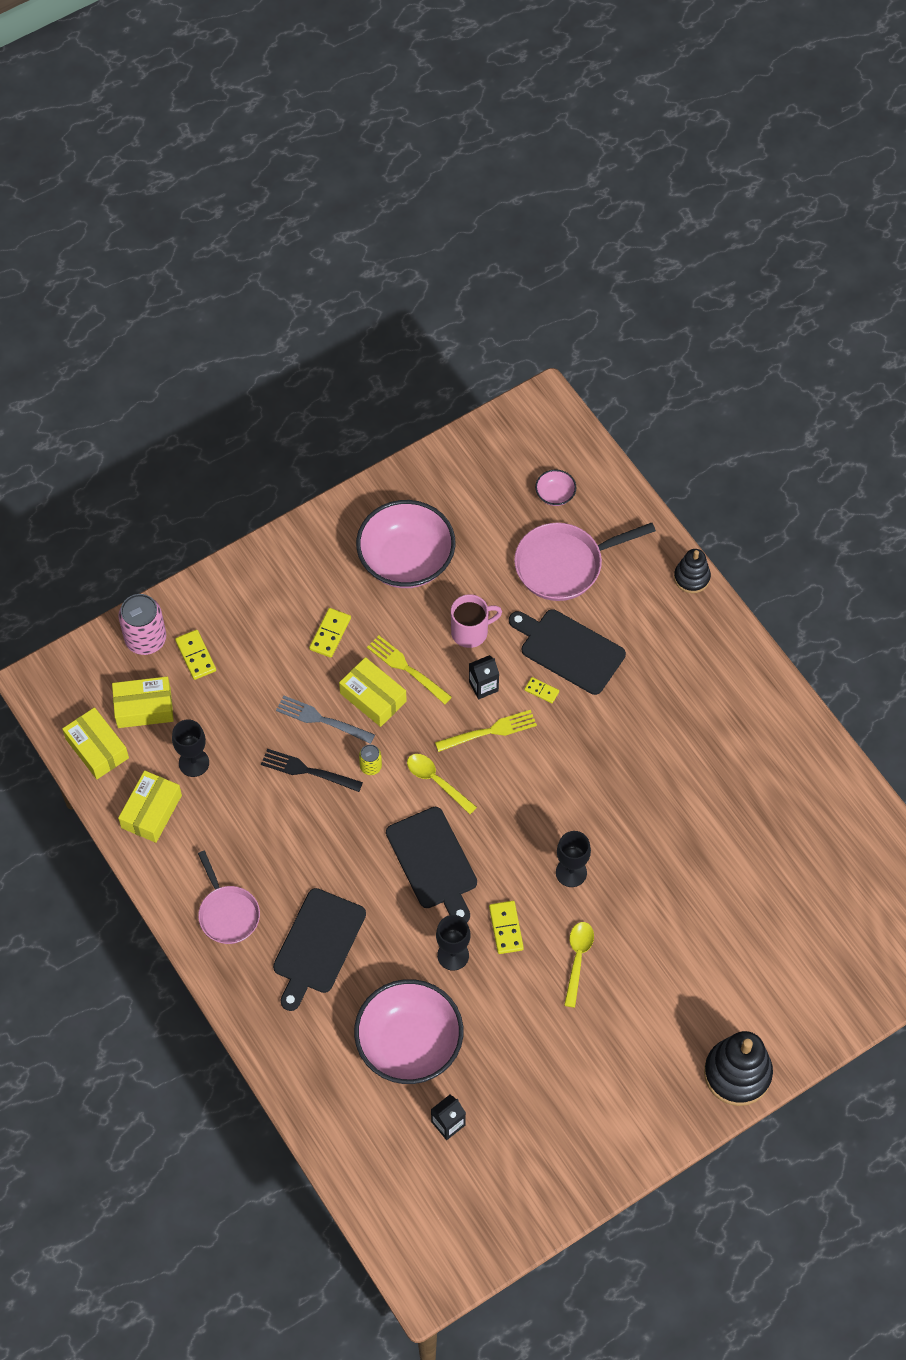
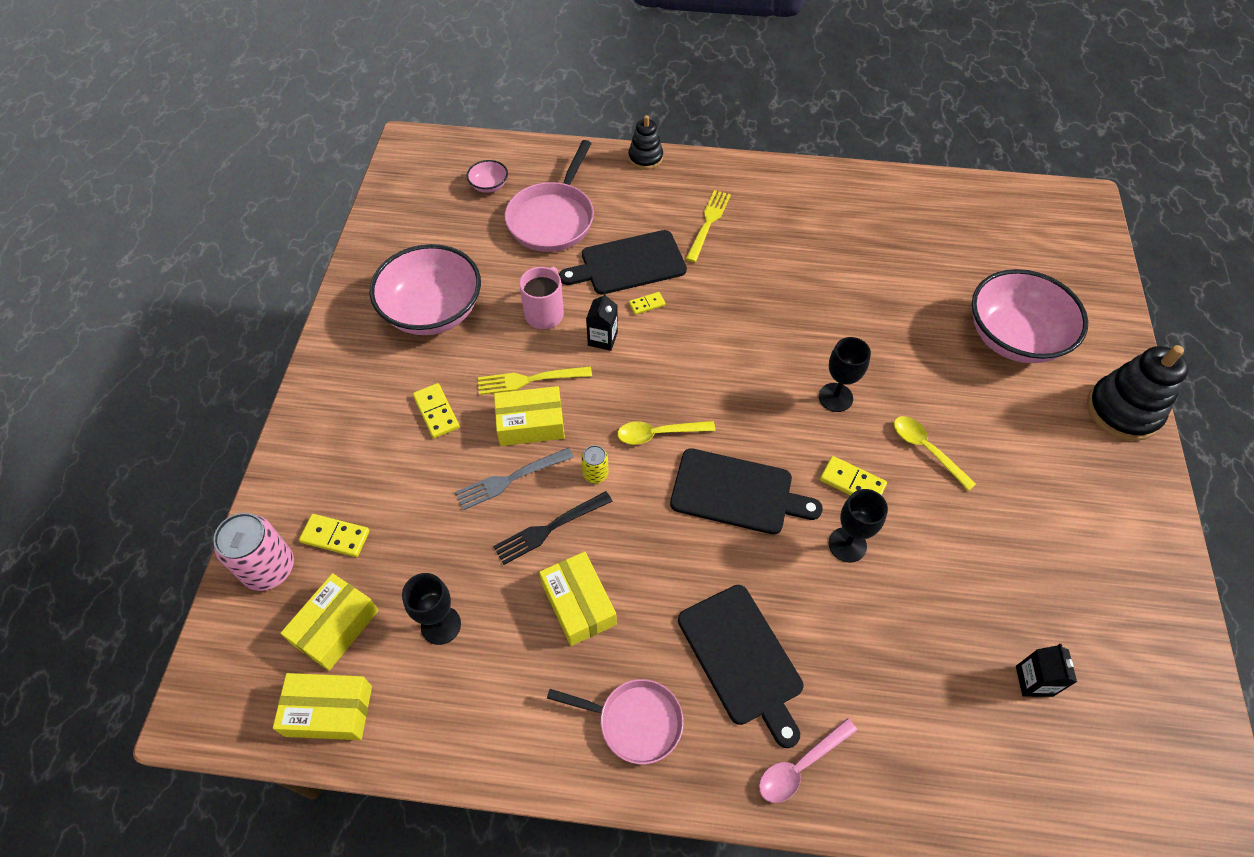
camera: 50 degrees left, 5 degrees down
(151, 811) = (452, 710): yellow box -> yellow box (578, 604)
(277, 1021) = (799, 766): none -> pink spoon
(409, 1043) = (917, 652): pink bowl -> pink bowl (1013, 337)
(489, 731) = (648, 363): yellow fork -> yellow fork (708, 223)

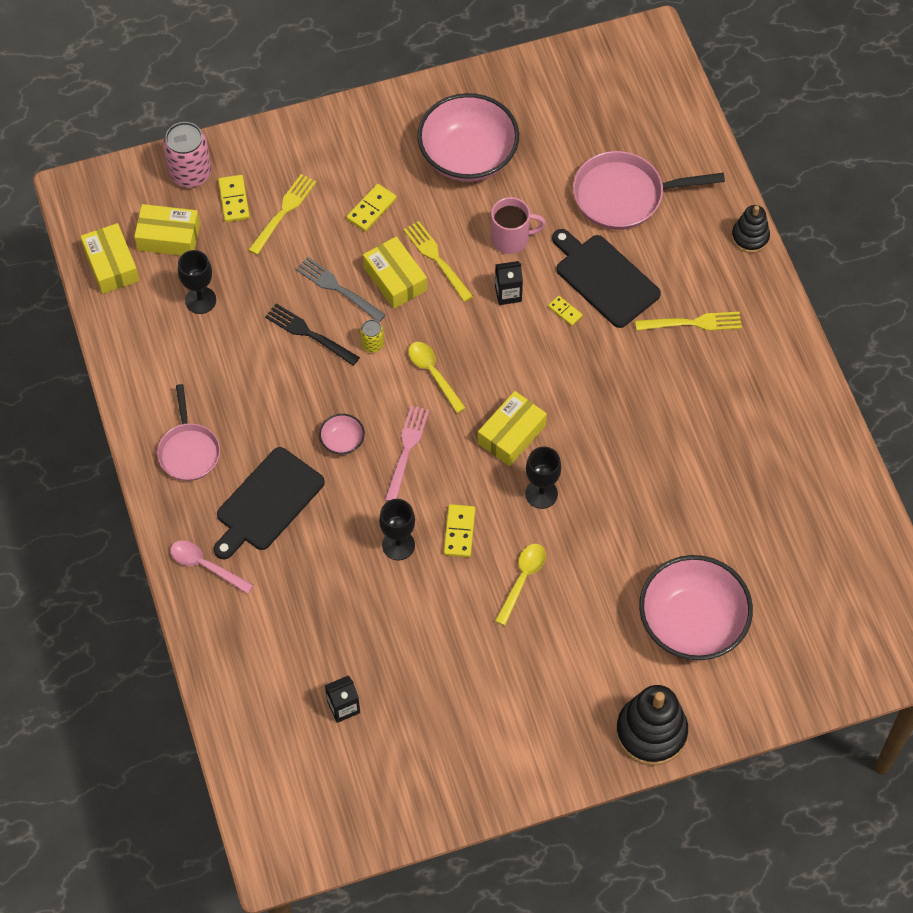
camera: 65 degrees right, 5 degrees up
(384, 493) = (283, 212): none -> yellow fork
(489, 185) = (635, 127): pink bowl -> pink bowl (342, 441)
(578, 604) = (258, 379): yellow box -> yellow box (511, 434)
(736, 492) = (406, 450): black cutting board -> pink fork

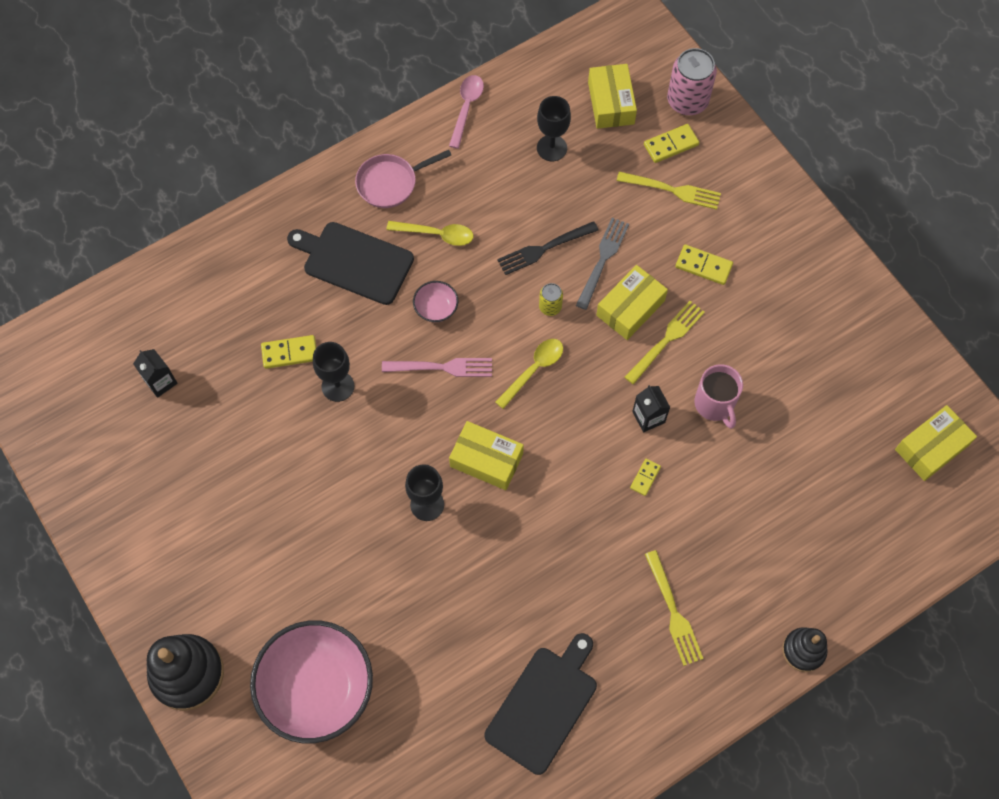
camera: 75 degrees right, 5 degrees up
(111, 265) = (565, 67): yellow box -> yellow box (931, 447)
(205, 565) = (277, 228): pink spoon -> pink spoon (466, 108)
(309, 334) = (544, 249): black fork -> black fork turned 135 degrees counterclockwise
(459, 532) = (365, 438): yellow domino -> yellow domino (289, 353)
(468, 156) = (799, 339): pink bowl -> none
(522, 579) = (328, 509): yellow spoon -> yellow spoon (437, 234)
(604, 279) = (698, 508): black cutting board -> black cutting board (543, 705)
(624, 196) = (808, 504): pink pan -> none

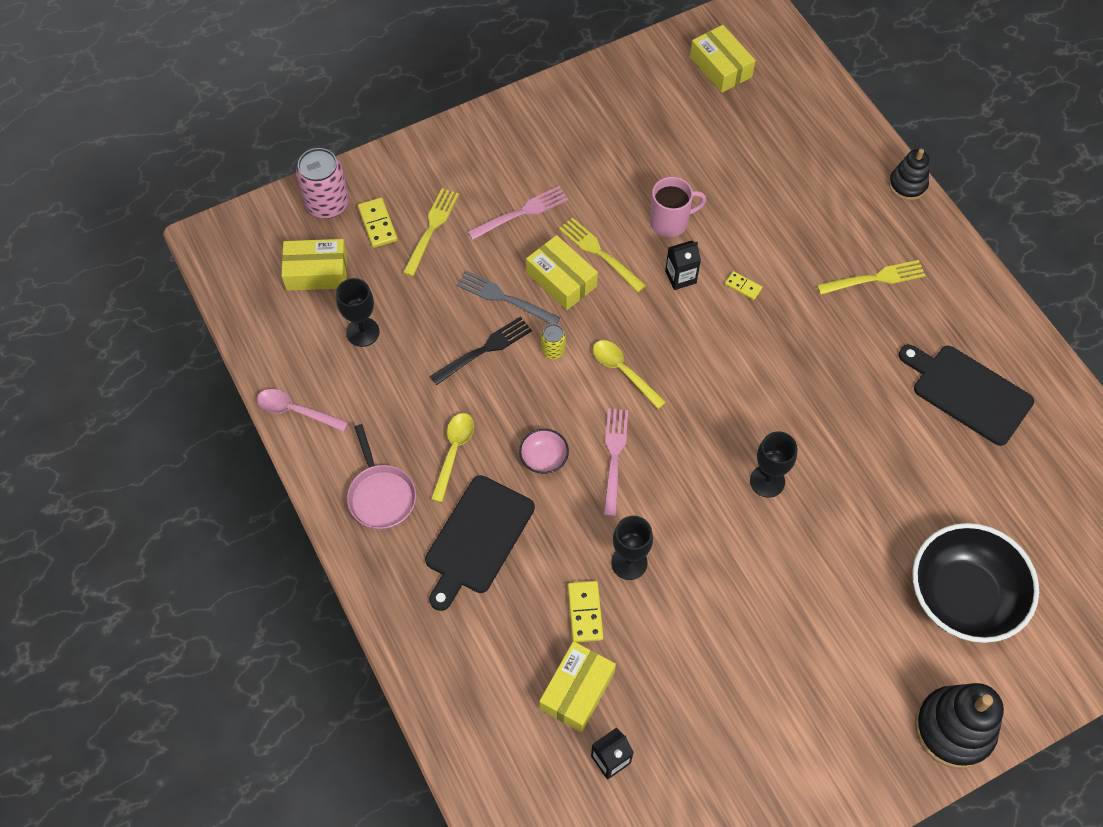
camera: 85 degrees left, 5 degrees down
(317, 688) = (962, 596): pink bowl -> black bowl
(486, 460) = (720, 422): yellow box -> yellow box (577, 690)
(544, 249) = (484, 350): black fork -> black fork turned 105 degrees counterclockwise
(703, 266) = (521, 213): yellow domino -> pink fork

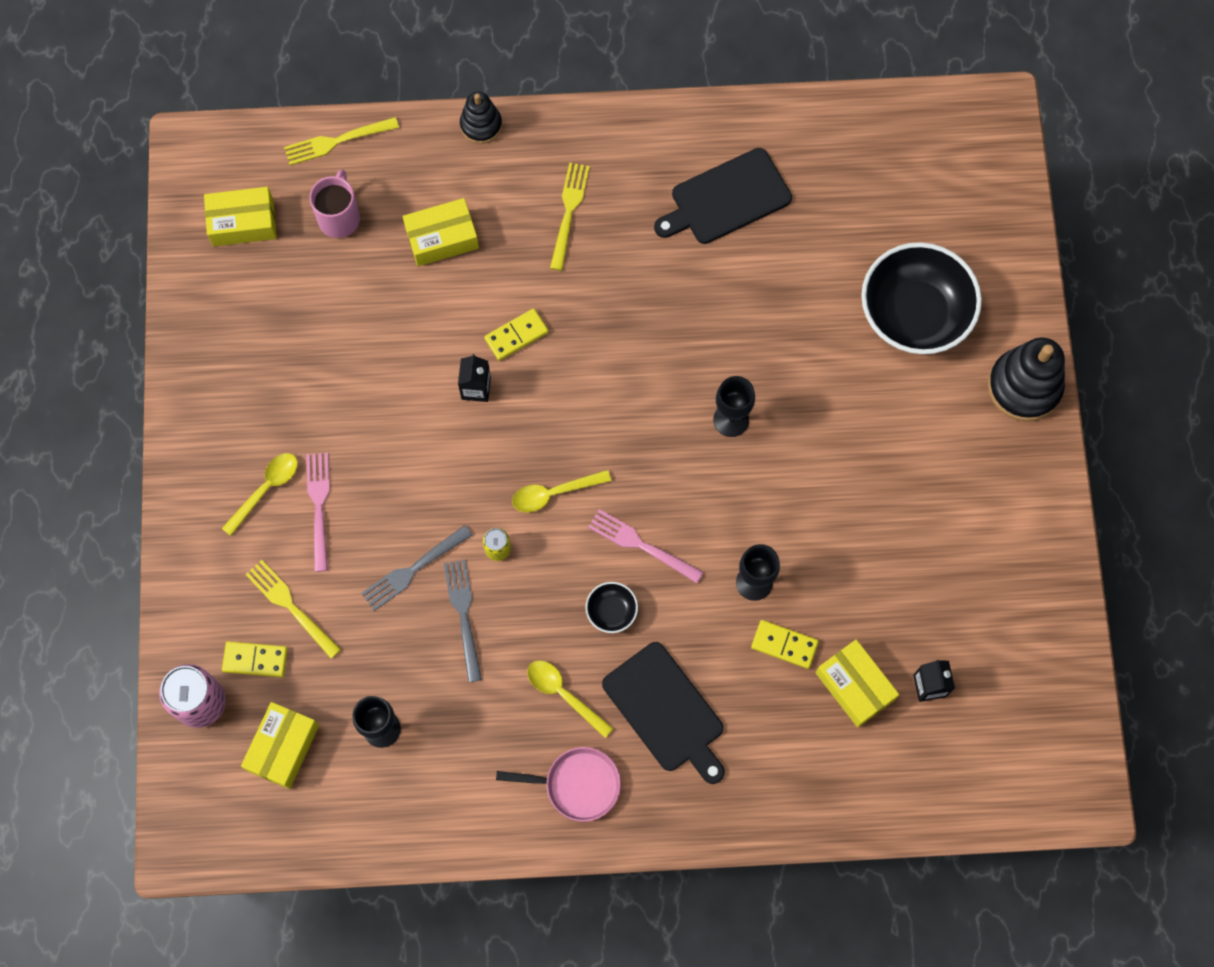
camera: 65 degrees left, 10 degrees up
(295, 411) = (441, 833): pink spoon -> none
(484, 350) = (463, 615): black fork -> grey fork
(517, 173) = (266, 489): none -> yellow spoon
(544, 458) = (611, 611): pink bowl -> black bowl
(561, 279) = (420, 503): yellow box -> yellow box (442, 238)
(599, 253) = (408, 452): yellow fork -> yellow fork (337, 141)
(670, 221) = (406, 366): pink mug -> pink mug (339, 217)
(743, 286) = (516, 336): yellow domino -> yellow domino, size x1.58

